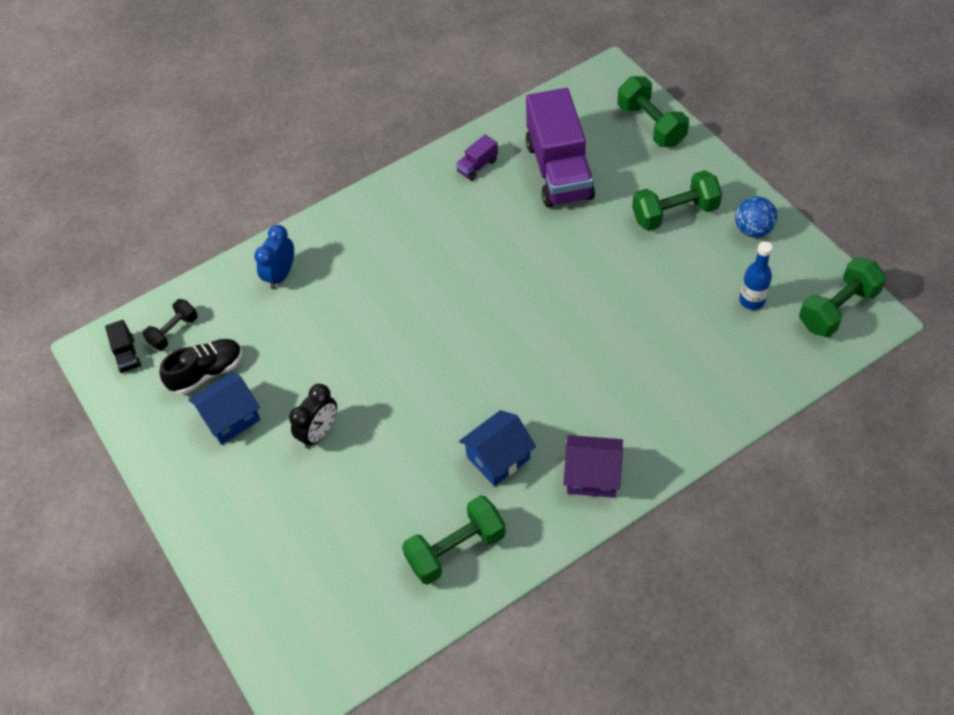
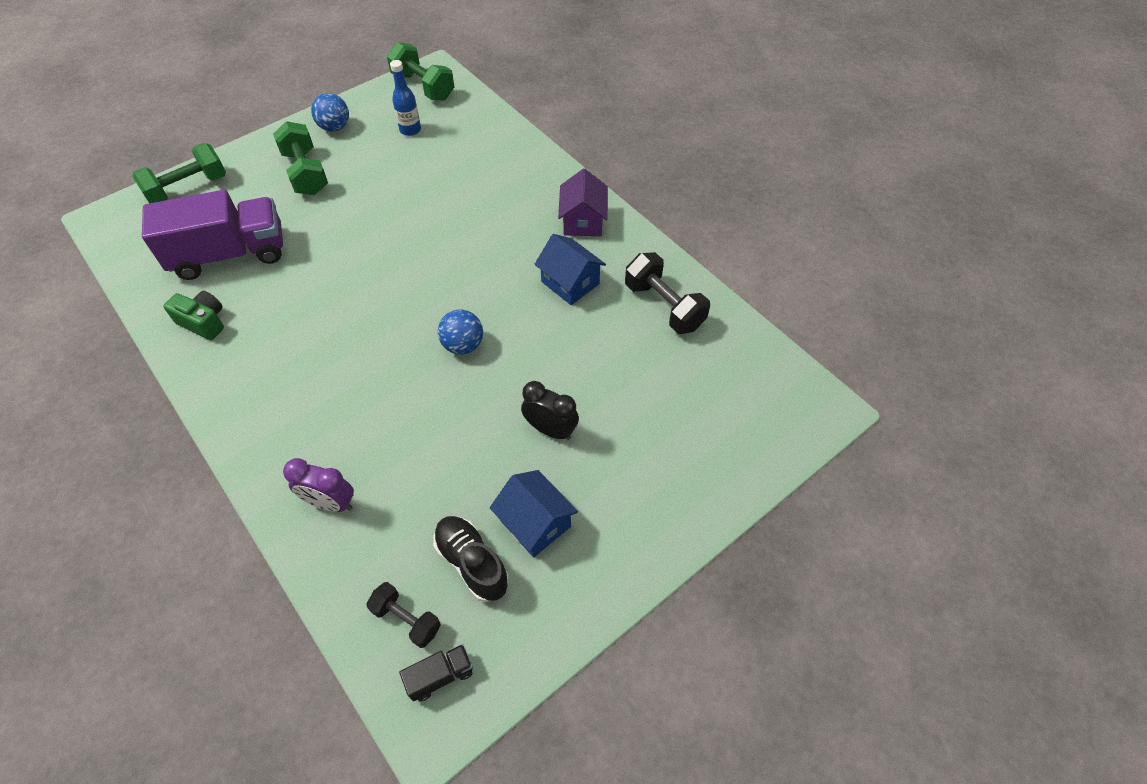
camera: 100 degrees left, 0 degrees up
(281, 275) = (330, 503): blue clock -> purple clock
(426, 361) = (463, 345): none -> blue ball
(456, 549) = (664, 306): green dumbbell -> black dumbbell
(477, 166) = (203, 322): purple truck -> green camera

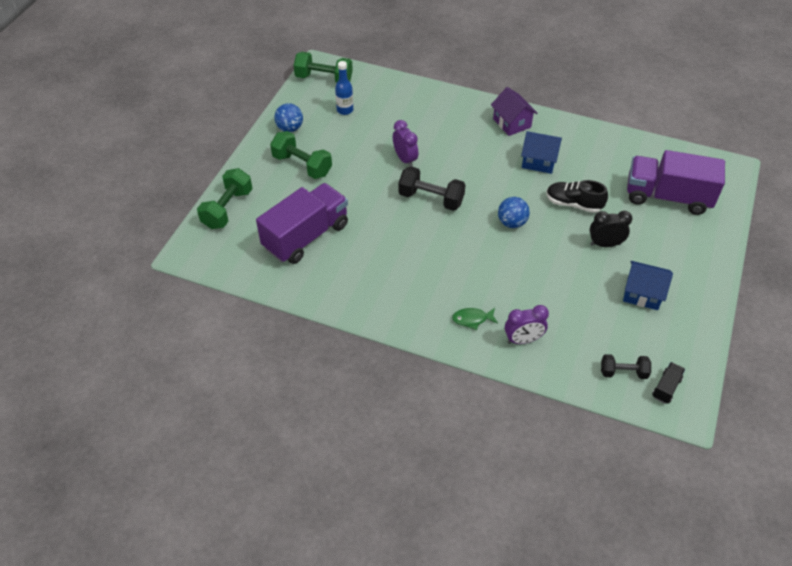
camera: 30 degrees left, 5 degrees down
(203, 322) = (335, 283): green camera -> none
(300, 444) = (472, 319): none -> green fish
(418, 213) = (405, 159): none -> purple clock
(472, 563) = (629, 329): black shoe -> black shoe (573, 204)
(664, 306) = (603, 151): black dumbbell -> black dumbbell (431, 199)
(694, 406) = (667, 197): none -> purple truck

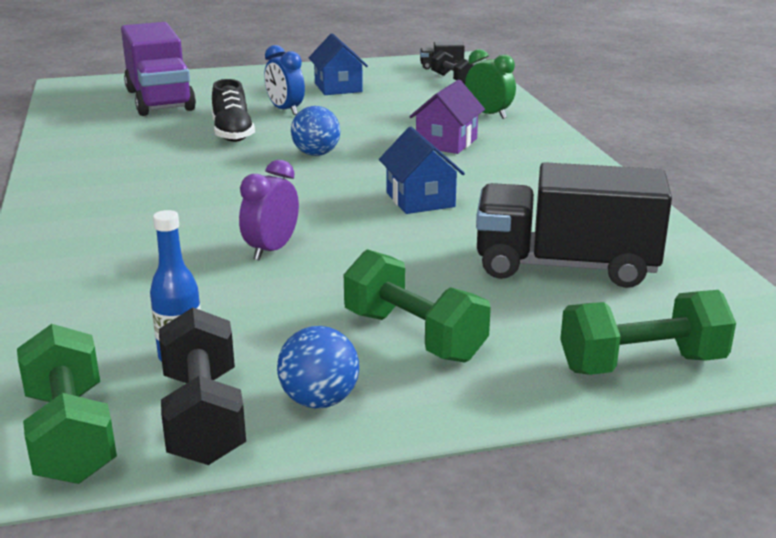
camera: 125 degrees left, 25 degrees down
(302, 165) = (414, 336): green dumbbell -> green dumbbell turned 45 degrees counterclockwise
(306, 236) = (565, 266): purple truck -> black truck
(431, 199) = (340, 207): black dumbbell -> black dumbbell (203, 417)
(472, 319) = (506, 138): green fish -> none
(512, 123) = (79, 200): purple house -> purple house (446, 143)
(523, 340) = (488, 114): purple clock -> green clock
(539, 161) = (163, 165): blue house -> blue house (420, 200)
(605, 244) = (285, 110): black clock -> blue clock

